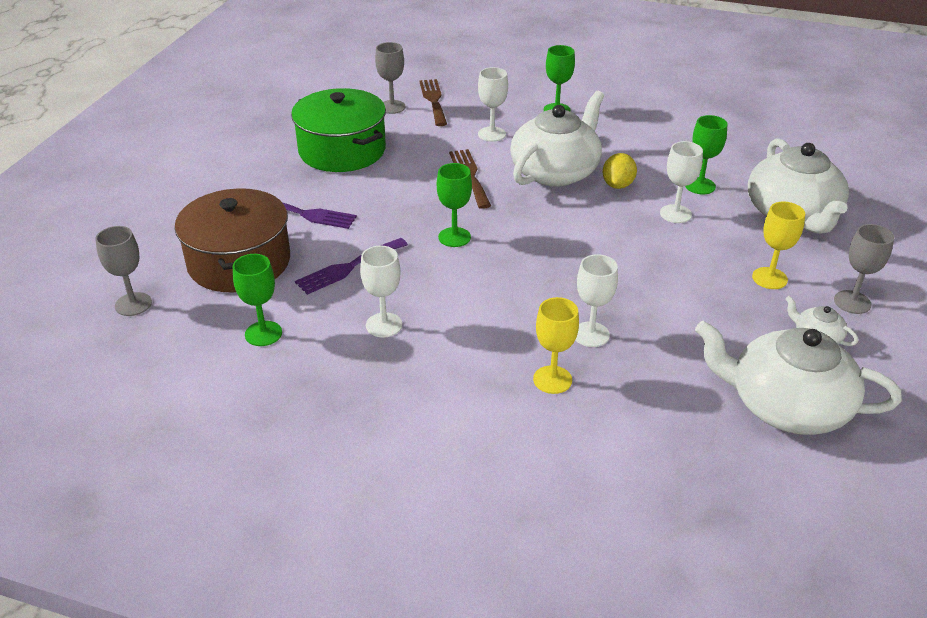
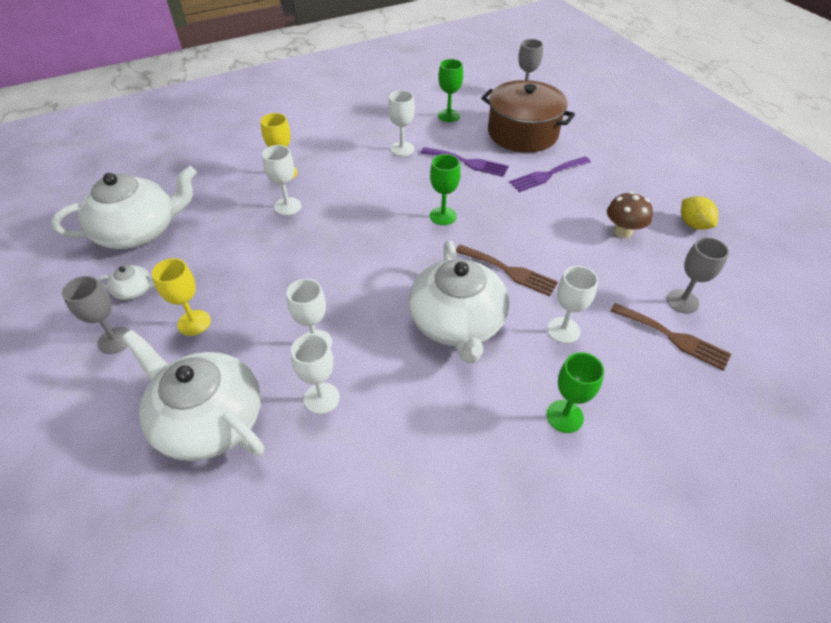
camera: 135 degrees right, 10 degrees up
(342, 150) = (622, 231): green pot -> brown mushroom
(348, 267) = (468, 162): purple fork -> purple fork turned 105 degrees clockwise
(617, 185) = (392, 344): yellow lemon -> yellow lemon (693, 224)
(700, 186) = (321, 398): green goblet -> white goblet

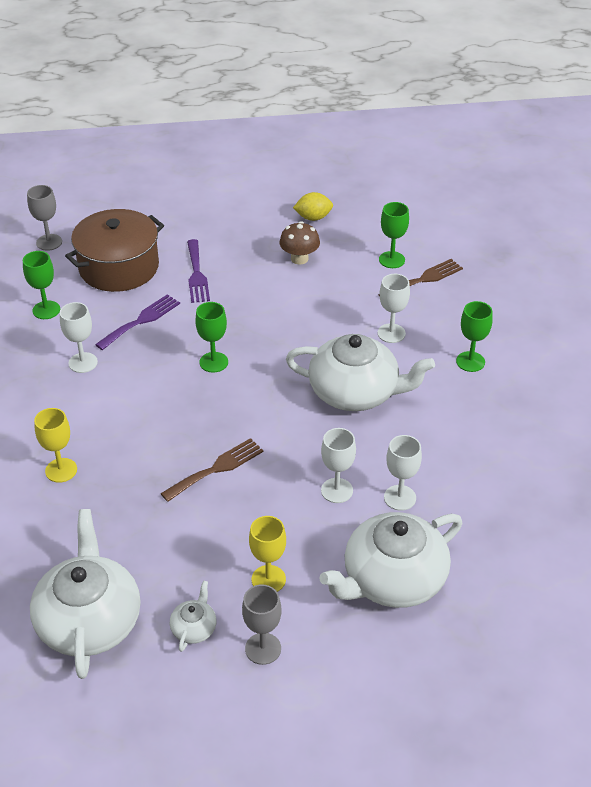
camera: 70 degrees left, 5 degrees down
(287, 206) = (126, 478): white goblet -> none
(509, 271) = (311, 342): brown fork -> brown fork (216, 468)
(682, 301) = (392, 260): grey goblet -> green goblet

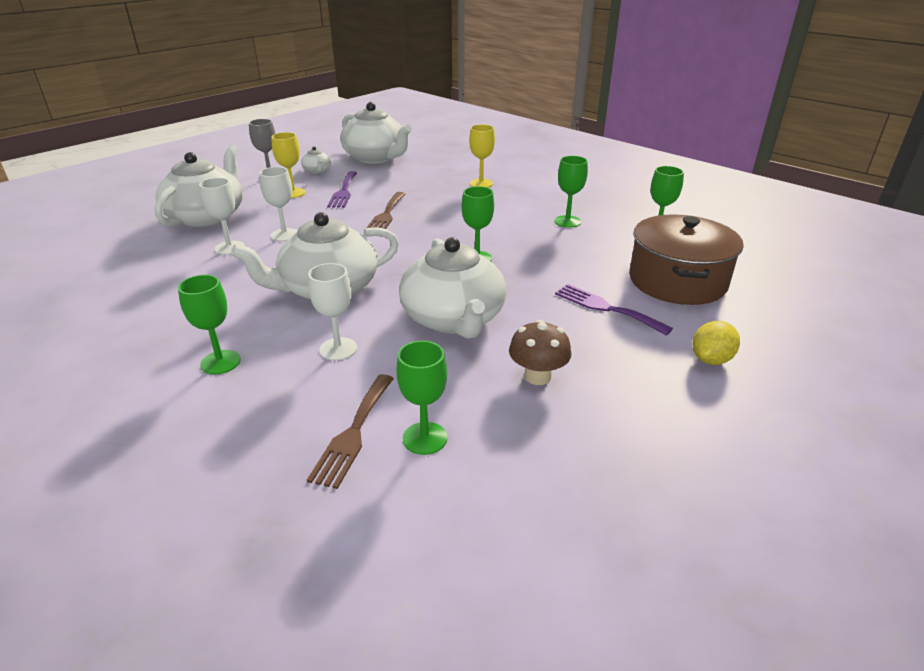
camera: 140 degrees right, 10 degrees down
(49, 242) = (770, 271): grey goblet -> none
(83, 362) = (567, 221): white goblet -> green goblet
(141, 321) = (579, 257): purple fork -> purple fork (343, 191)
(298, 317) = (453, 318): none -> white teapot
(313, 217) = (605, 443): yellow lemon -> yellow lemon (711, 359)

